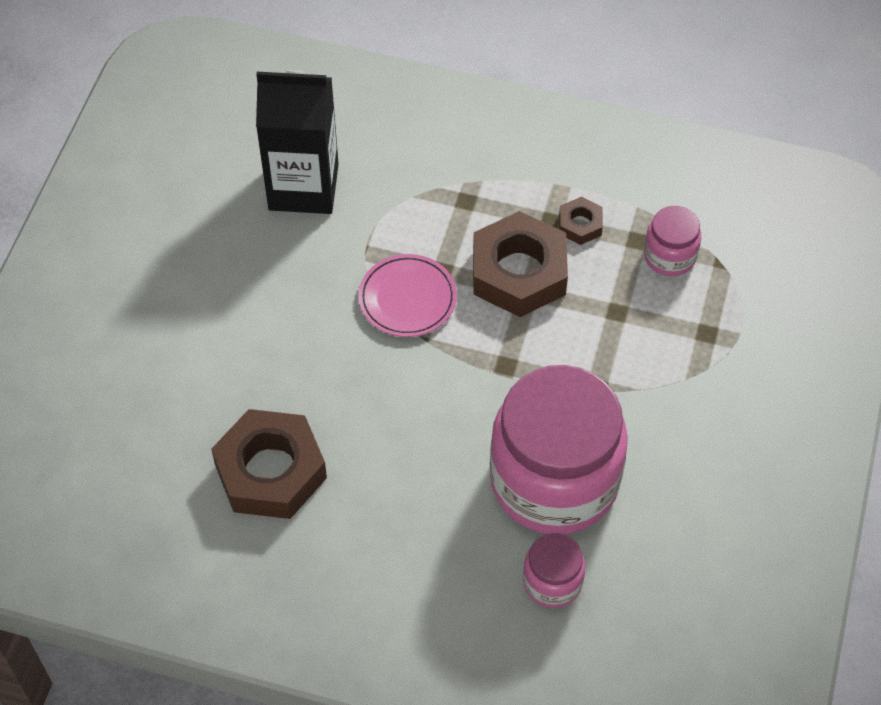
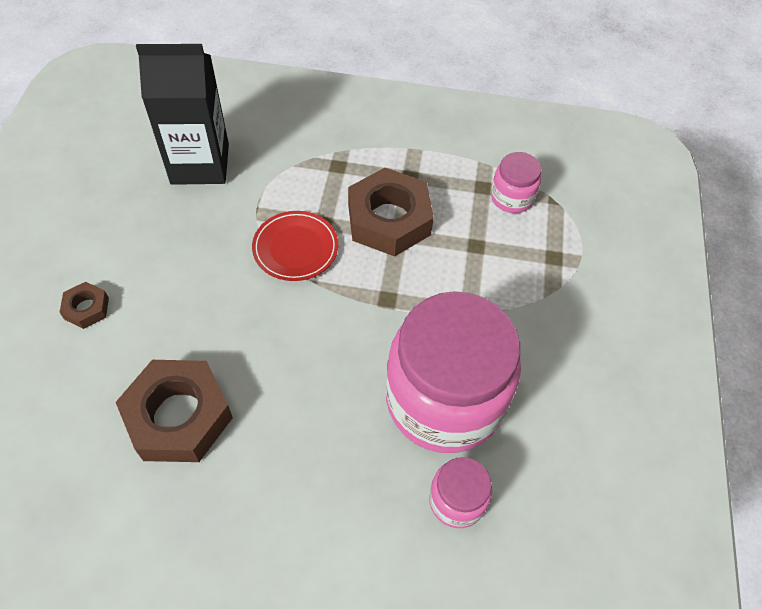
camera: 10 degrees left, 0 degrees up
(407, 298) = (295, 248): pink plate -> red plate
(580, 225) = (434, 178): brown nut -> brown nut (86, 308)

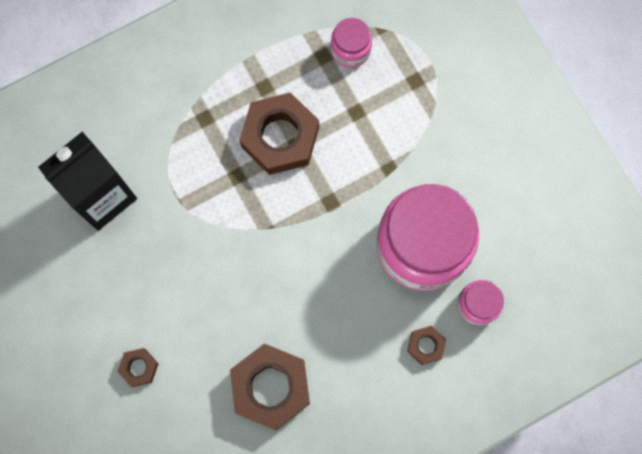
camera: 35 degrees left, 20 degrees up
(295, 248) = (236, 212): red plate -> none
(366, 499) = (426, 345): none -> brown nut

